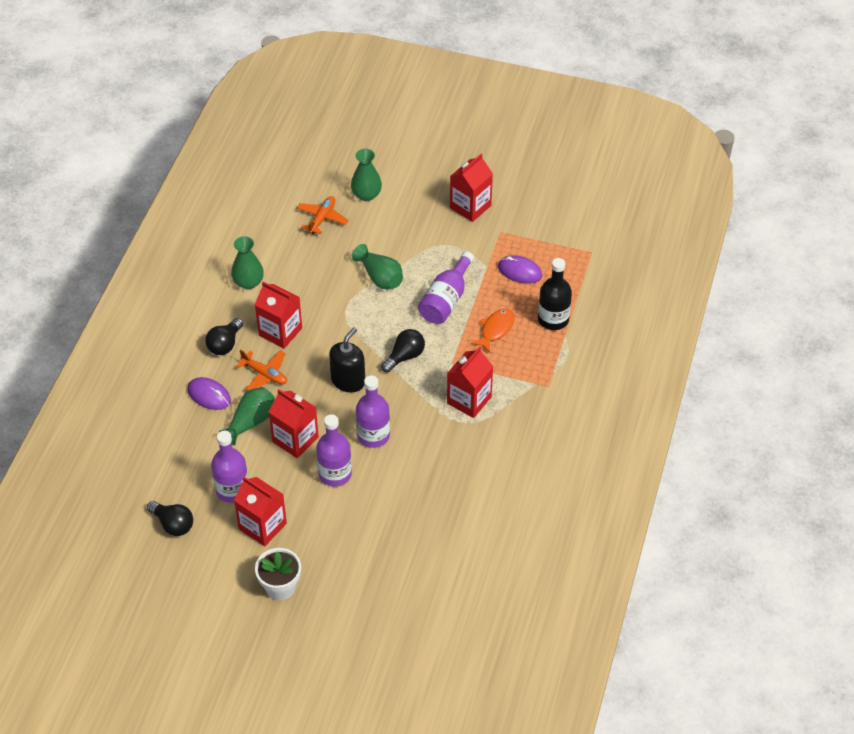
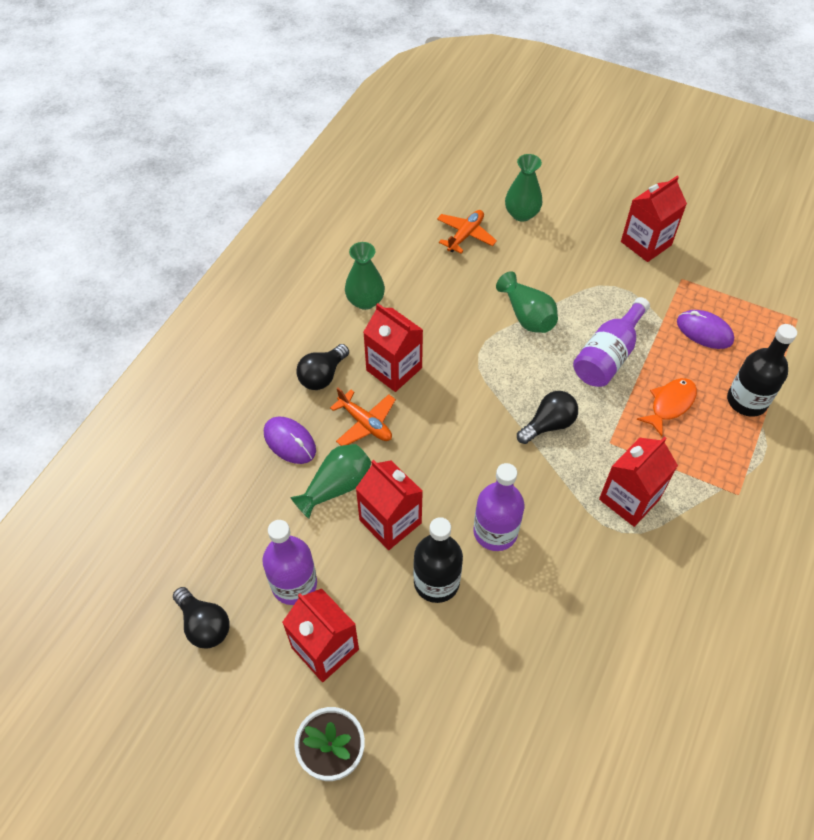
camera: 10 degrees right, 5 degrees up
(335, 474) = (436, 582): purple bottle -> black bottle
(348, 381) = (471, 447): black soap dispenser -> none

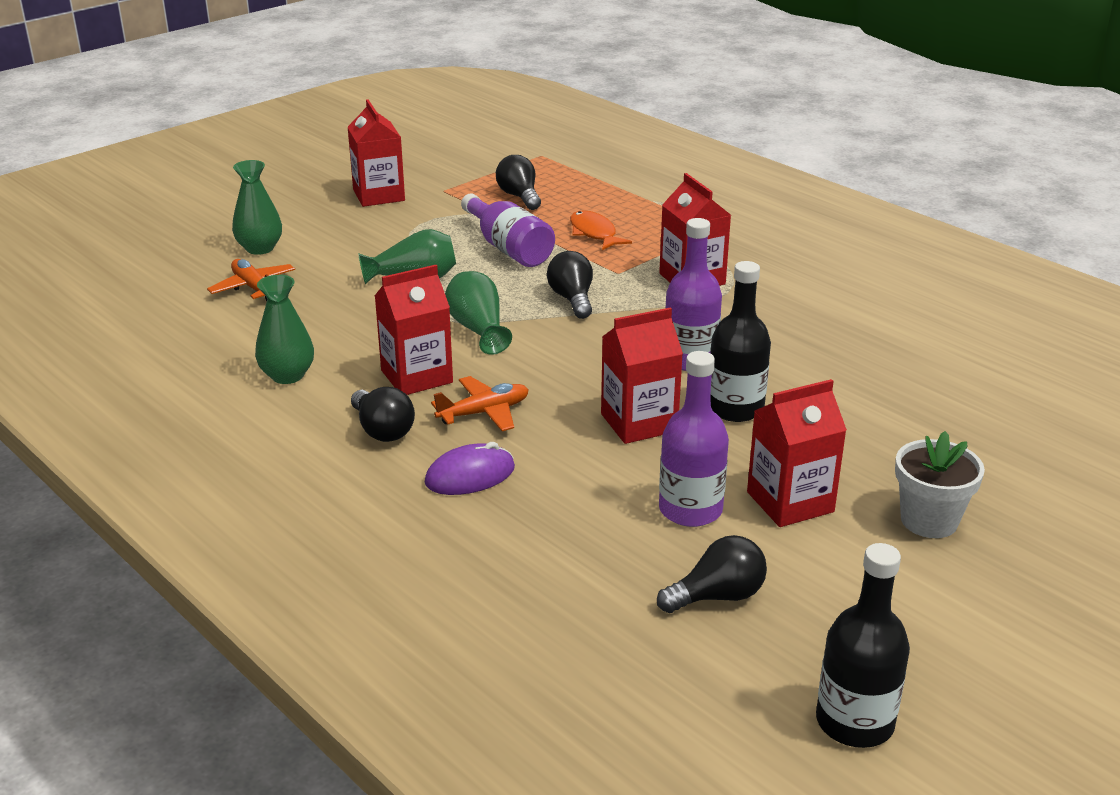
camera: 70 degrees left, 25 degrees down
(336, 487) = (565, 452): green vase -> green vase (478, 329)
(704, 331) = (519, 196): purple mouse -> black light bulb
(746, 401) = (617, 199): black bottle -> black bottle (854, 722)

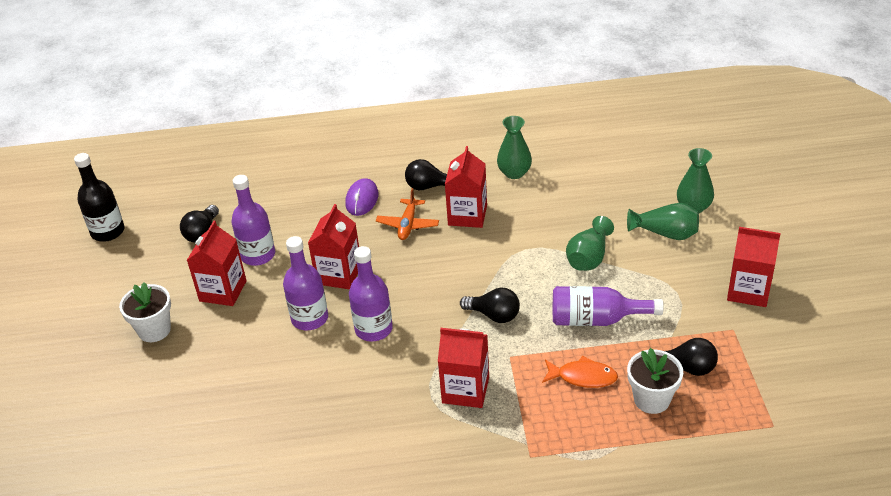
camera: 130 degrees right, 10 degrees up
(253, 288) = (634, 189): orange plane -> none
(478, 329) = (496, 258): green vase -> green vase (665, 233)
(578, 200) = (651, 399): none -> white flower pot
(735, 408) = (309, 318): black bottle -> purple bottle

